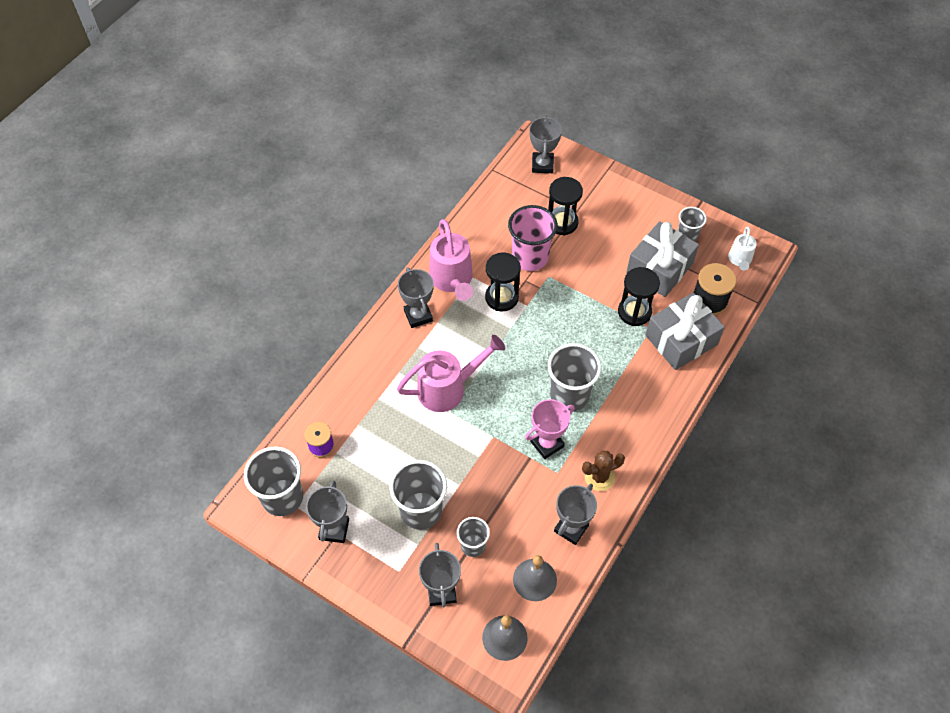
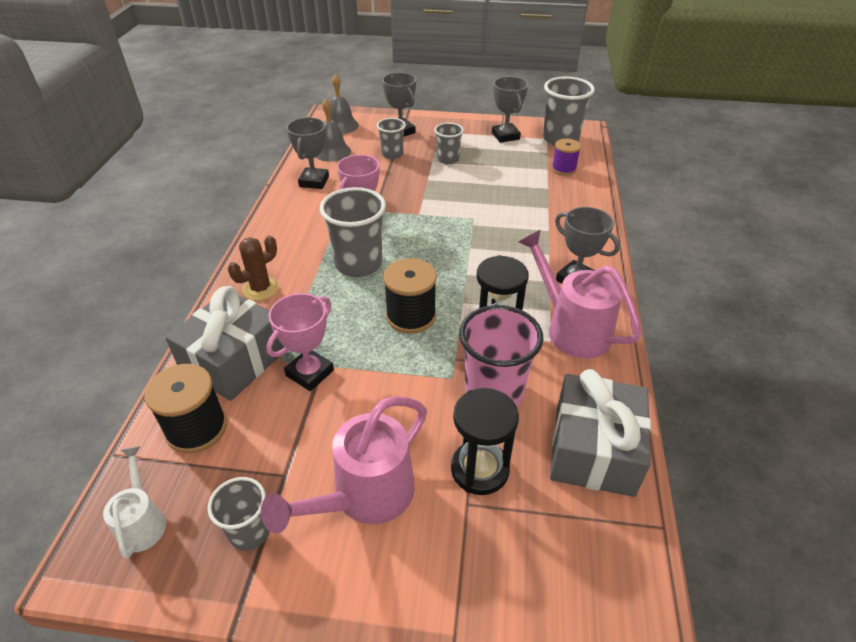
camera: 155 degrees right, 15 degrees down
(421, 510) = (448, 159): grey cup -> grey cup, size x0.58
(448, 388) = (489, 233): pink watering can -> pink watering can (364, 497)
(542, 165) = (586, 581): grey trophy -> none
(552, 330) = (411, 316): none -> black spool
(599, 477) = (300, 216): brown cactus -> brown cactus (260, 288)
(634, 312) = (310, 373): black hourglass -> pink trophy
(659, 268) = (288, 451): grey gift -> grey gift (593, 450)

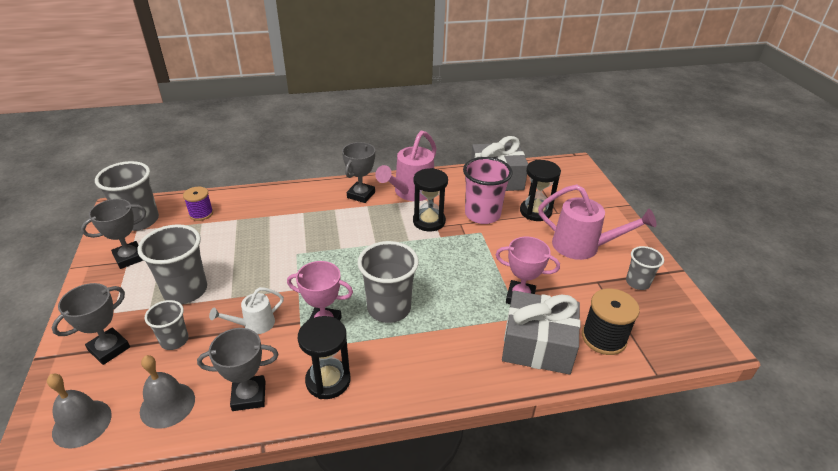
camera: 110 degrees left, 5 degrees down
(142, 522) = (674, 331): white watering can -> white watering can (254, 324)
(260, 288) = (452, 364): brown cactus -> none
(299, 217) = (328, 380): none -> black hourglass
(411, 316) = (436, 262): black spool -> none
(448, 159) = (185, 291): grey cup -> grey cup, size x1.73

